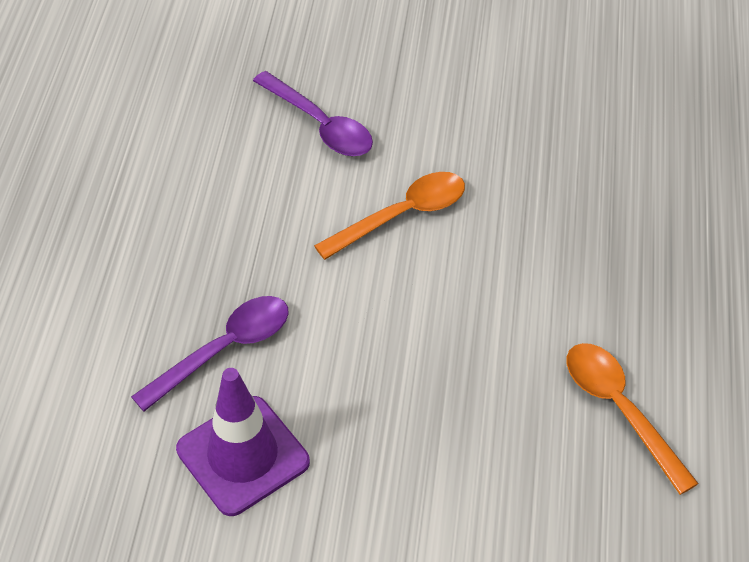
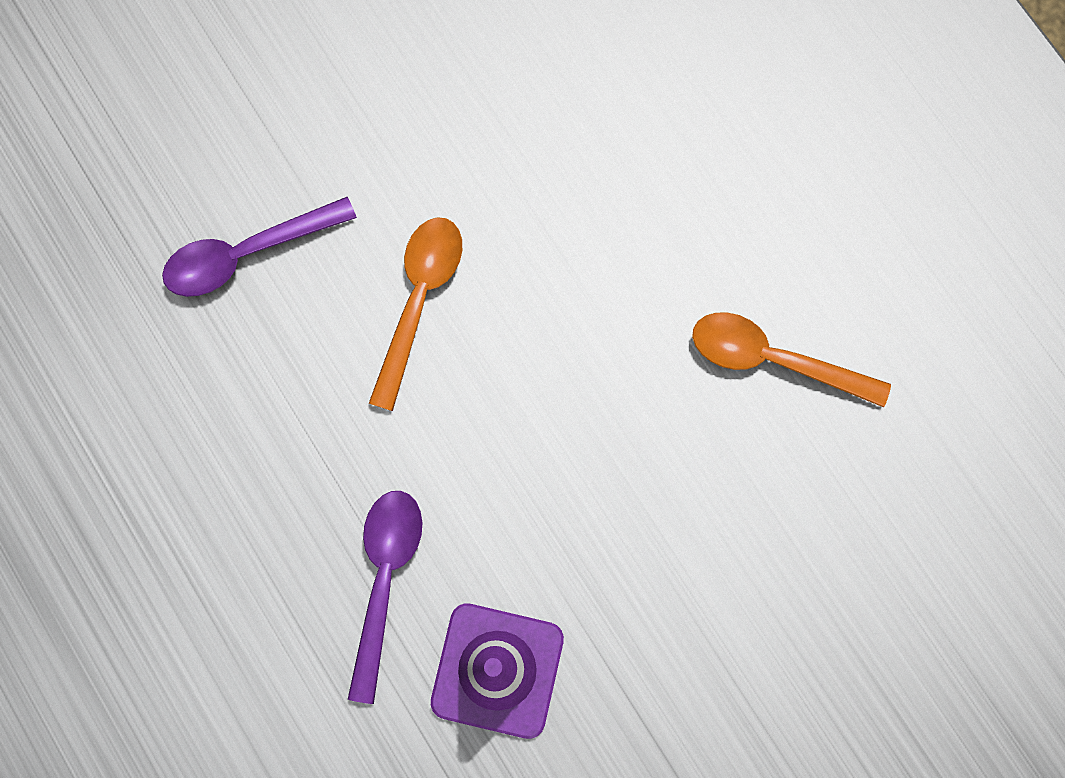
camera: 40 degrees left, 25 degrees up
(320, 125) = (247, 253): purple spoon -> purple spoon turned 150 degrees clockwise

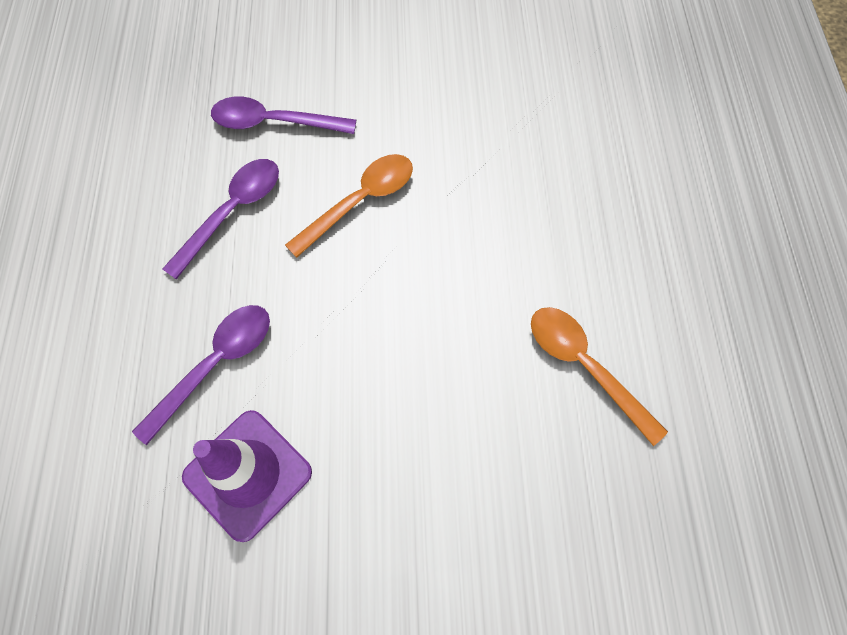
camera: 30 degrees right, 10 degrees down
(278, 396) = (232, 212): none -> purple spoon

